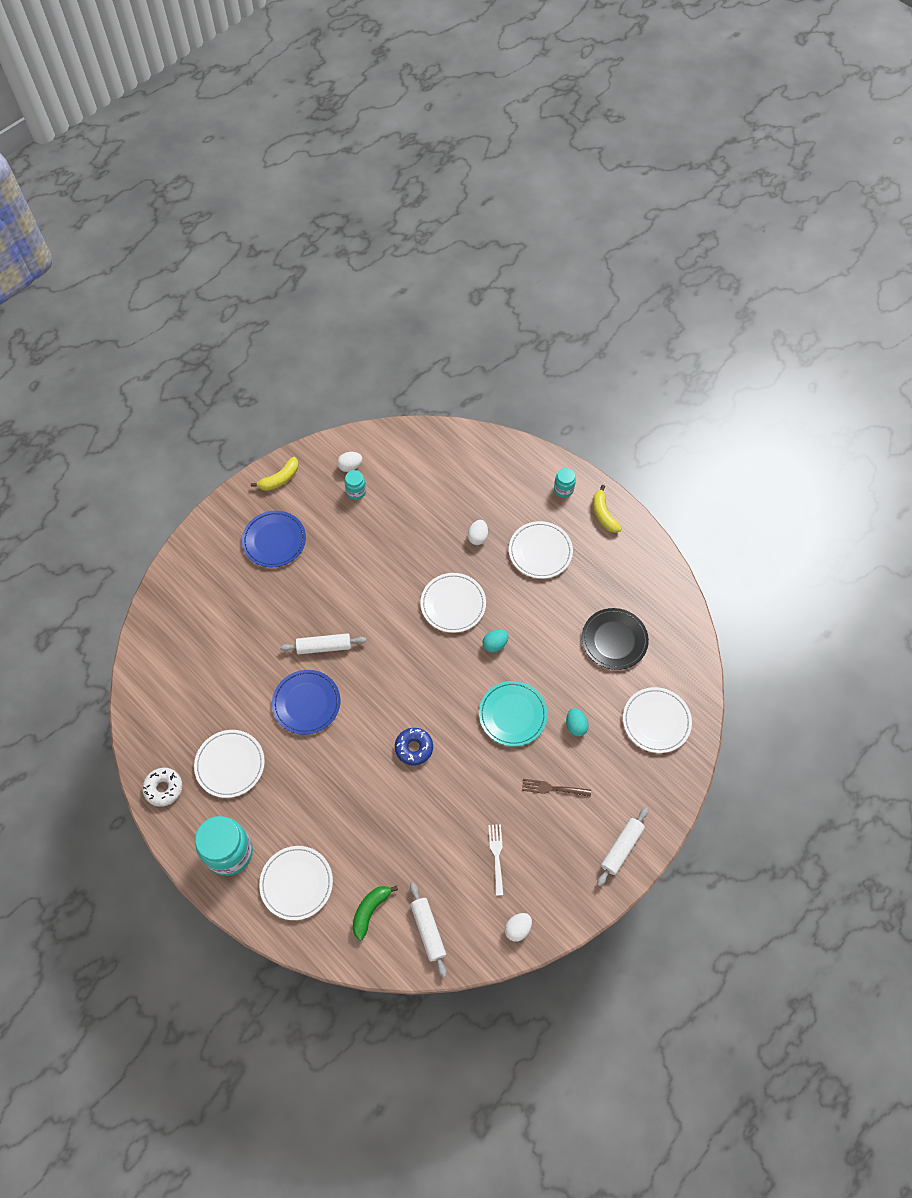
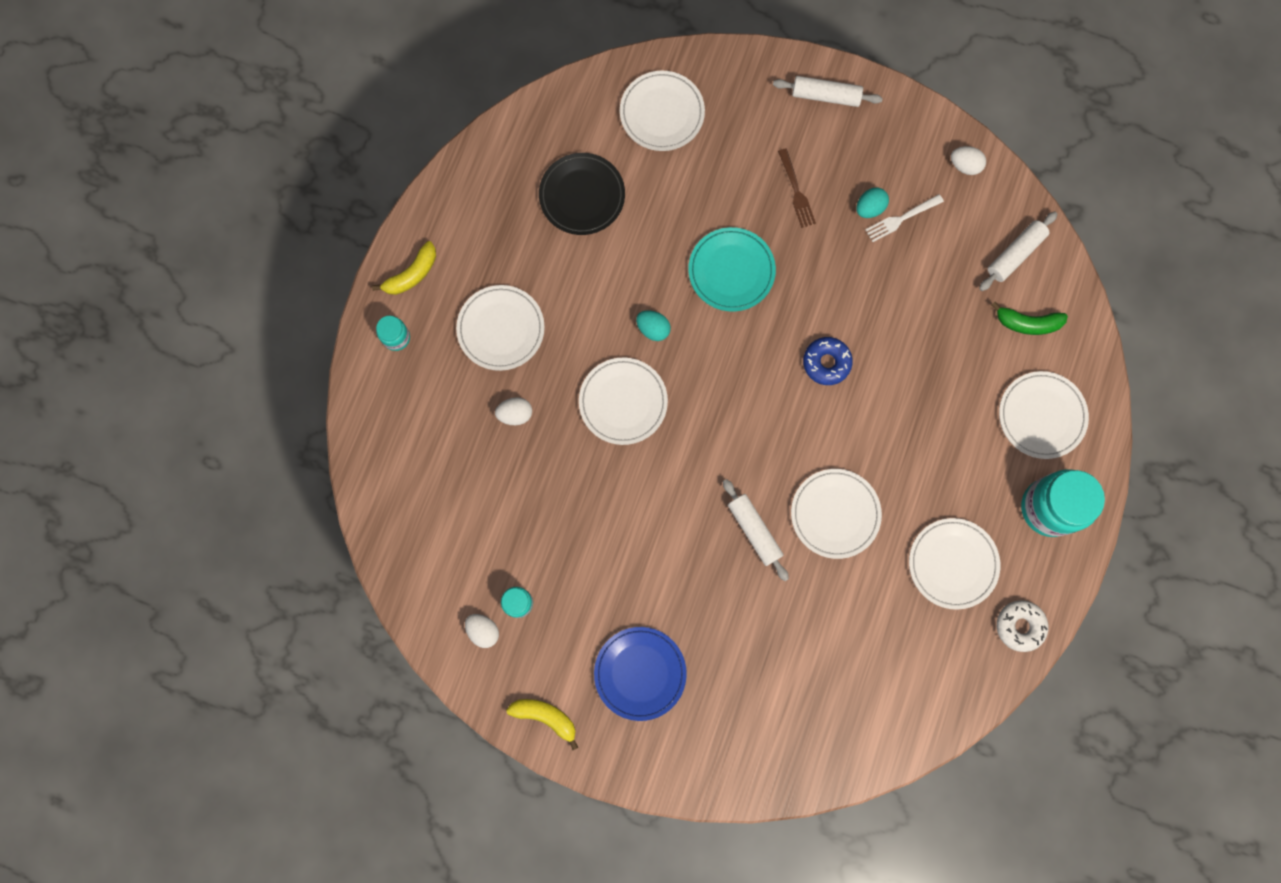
camera: 115 degrees left, 15 degrees up
(306, 703) = (835, 514): blue plate -> white plate
(575, 726) = (710, 196): turquoise egg -> turquoise egg (869, 208)

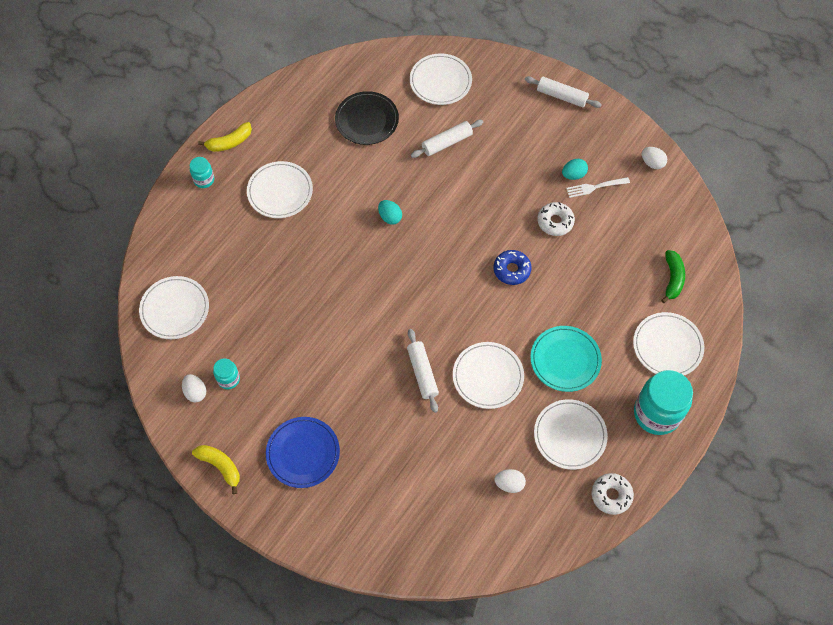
camera: 15 degrees right, 15 degrees down
(515, 414) = (271, 250): white egg -> white egg (509, 484)
(623, 402) = (352, 260): white plate -> white plate (175, 309)
(731, 271) = (459, 192): turquoise plate -> turquoise plate (565, 360)
(796, 191) = (522, 152): brown fork -> none
(863, 281) = (555, 222): none -> white donut
(1015, 254) = (675, 230): white rolling pin -> white rolling pin (447, 142)
(1027, 323) = (672, 279): green banana -> green banana turned 105 degrees counterclockwise

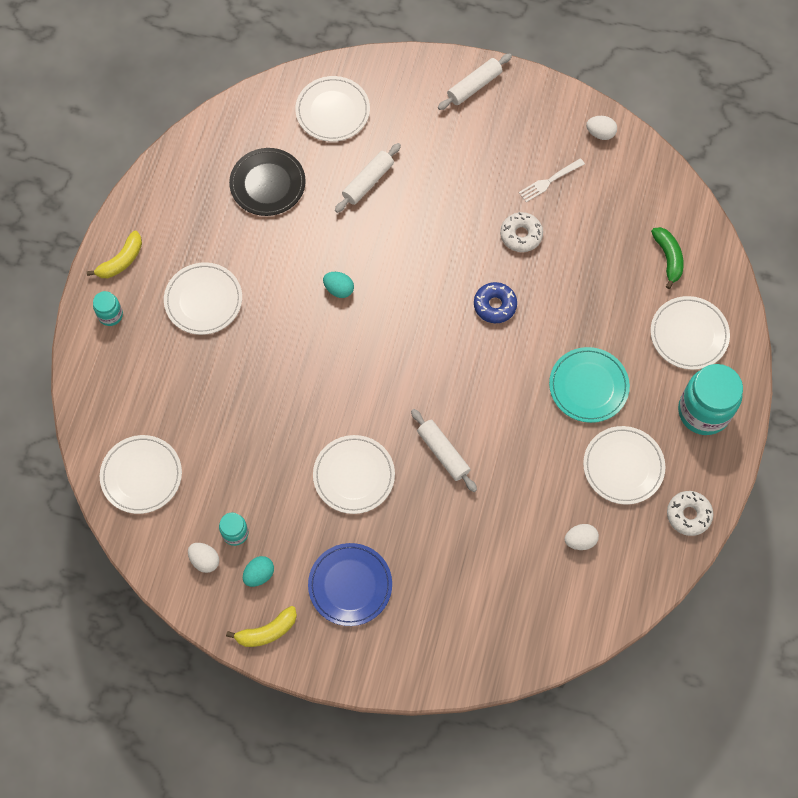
camera: 20 degrees left, 5 degrees up
(220, 466) = (267, 631): yellow banana -> yellow banana turned 135 degrees clockwise
(488, 376) = (514, 432): white plate -> white plate (354, 475)
(561, 96) = (474, 86): white rolling pin -> white rolling pin turned 45 degrees counterclockwise
(573, 175) = (521, 174): turquoise egg -> turquoise egg (259, 574)

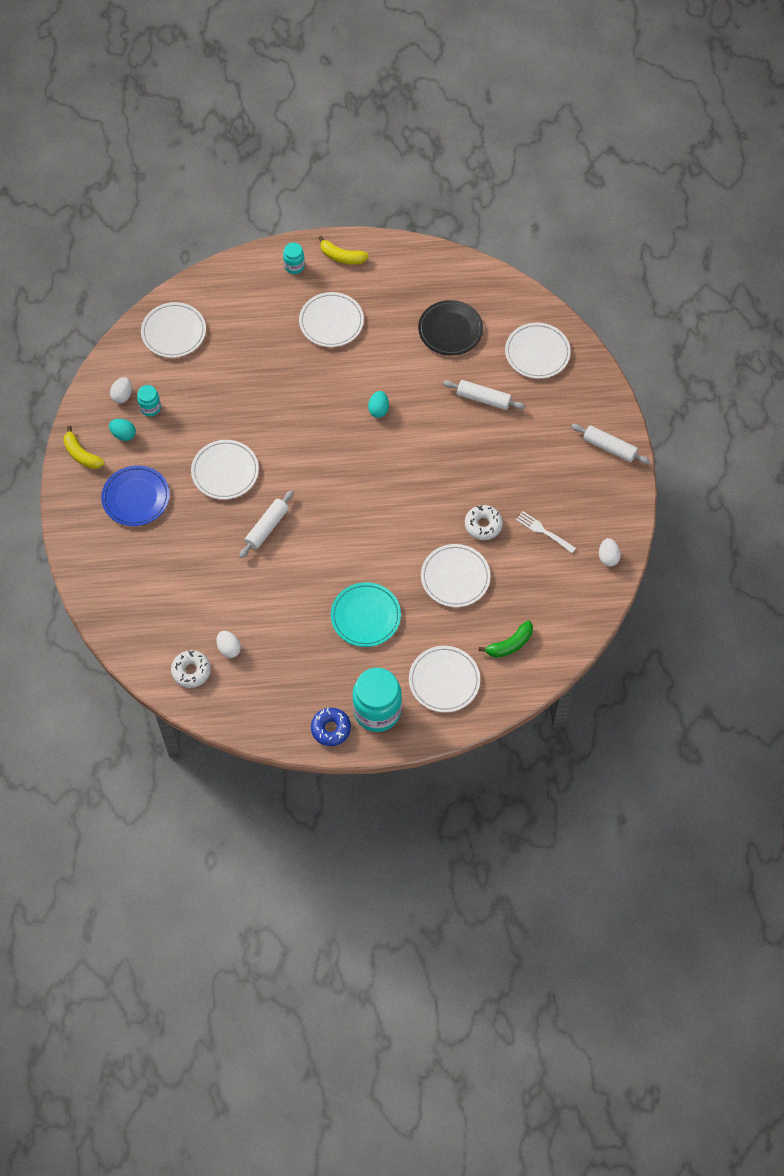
camera: 70 degrees right, 5 degrees down
(495, 305) = (410, 525): blue donut -> blue donut (331, 729)
(623, 466) = (304, 662): white plate -> white plate (455, 577)
(688, 515) = (280, 724): white donut -> white donut (191, 671)

